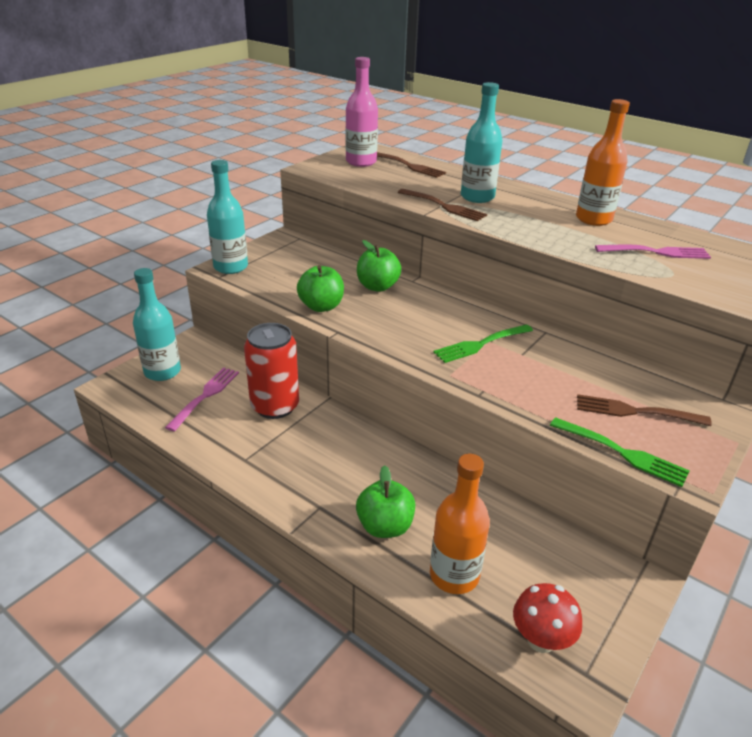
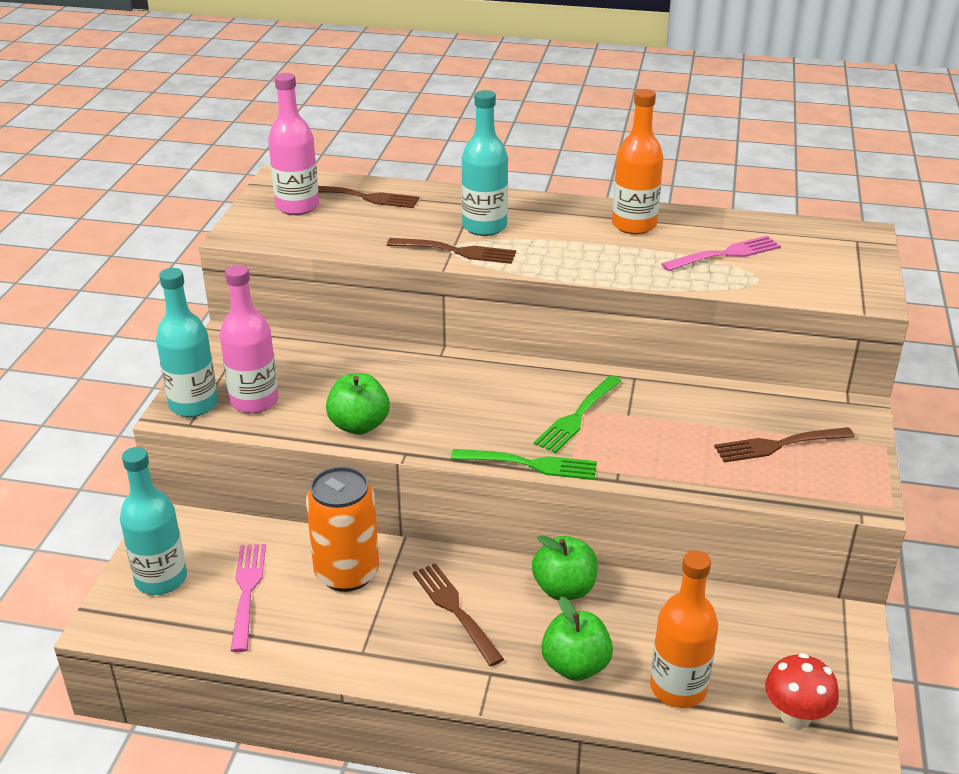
camera: 25 degrees left, 0 degrees up
(268, 275) = (254, 401): none -> pink bottle
(275, 406) = (347, 573): red can -> orange can
(328, 456) = (456, 610): none -> brown fork
(377, 286) = (405, 376): green apple -> green apple (564, 589)
(621, 452) = (792, 496): green fork -> green fork (529, 464)

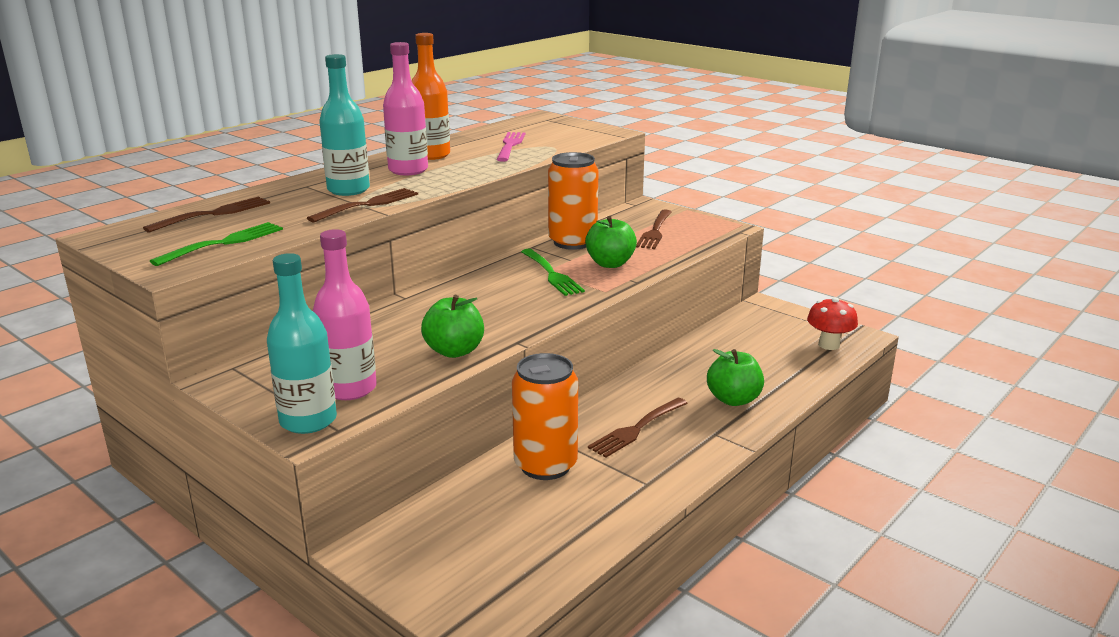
camera: 60 degrees left, 10 degrees down
(161, 579) = (445, 574): turquoise bottle -> none
(247, 592) = (517, 524): pink fork -> none
(297, 206) = (172, 239): pink bottle -> pink bottle (408, 170)
(456, 610) = (637, 428): brown fork -> brown fork turned 45 degrees counterclockwise
(529, 464) = (587, 303): green fork -> green fork (223, 243)
(564, 589) = (654, 380): green apple -> green apple (610, 263)
(676, 399) = (572, 242): none -> orange can
(678, 688) = (780, 371): orange bottle -> none

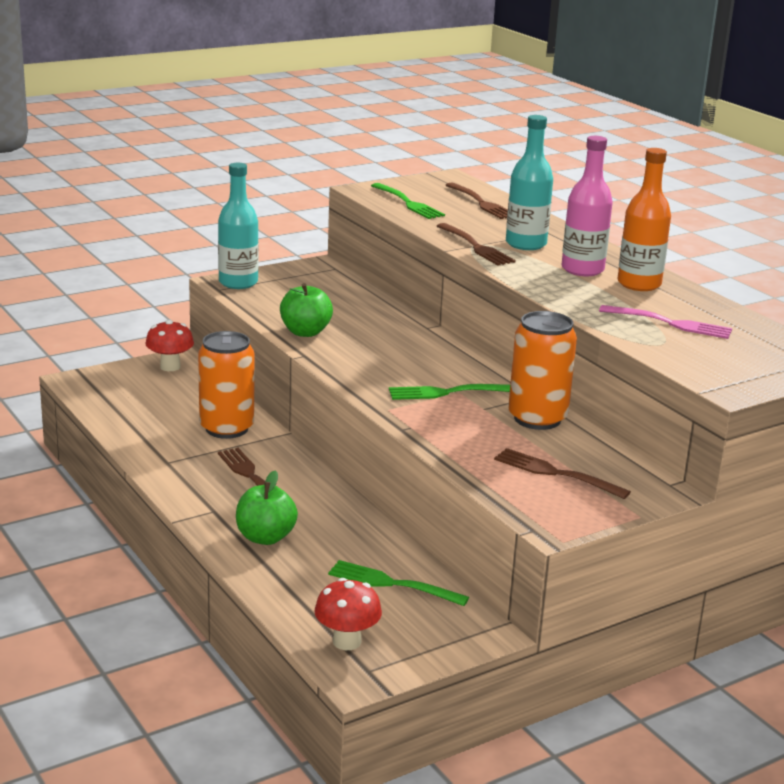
camera: 105 degrees right, 0 degrees up
(350, 389) = (272, 296): pink bottle -> none
(393, 551) = (170, 367): none -> red mushroom
(610, 263) = (460, 426): green apple -> none
(743, 340) = (393, 584): none -> green fork

